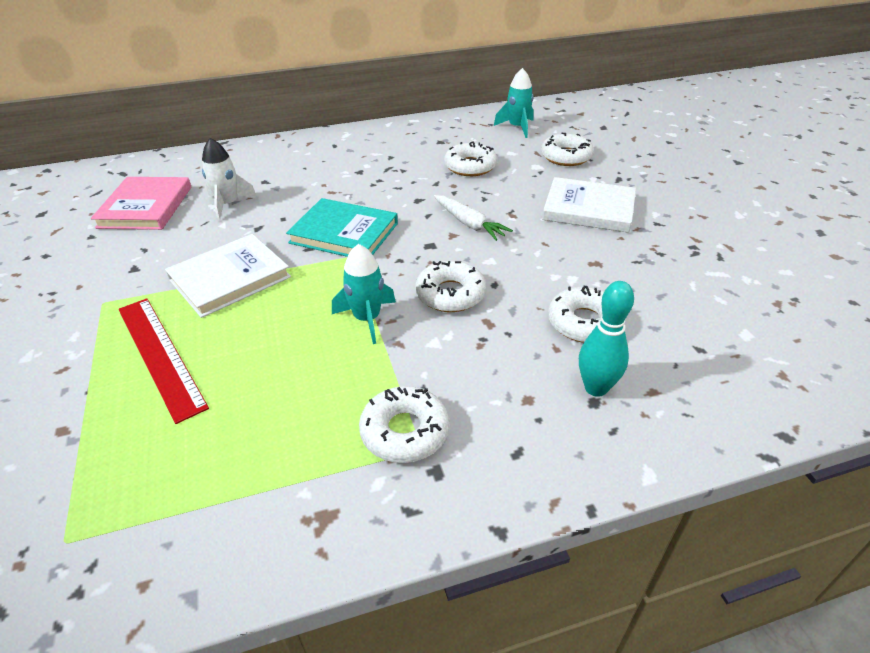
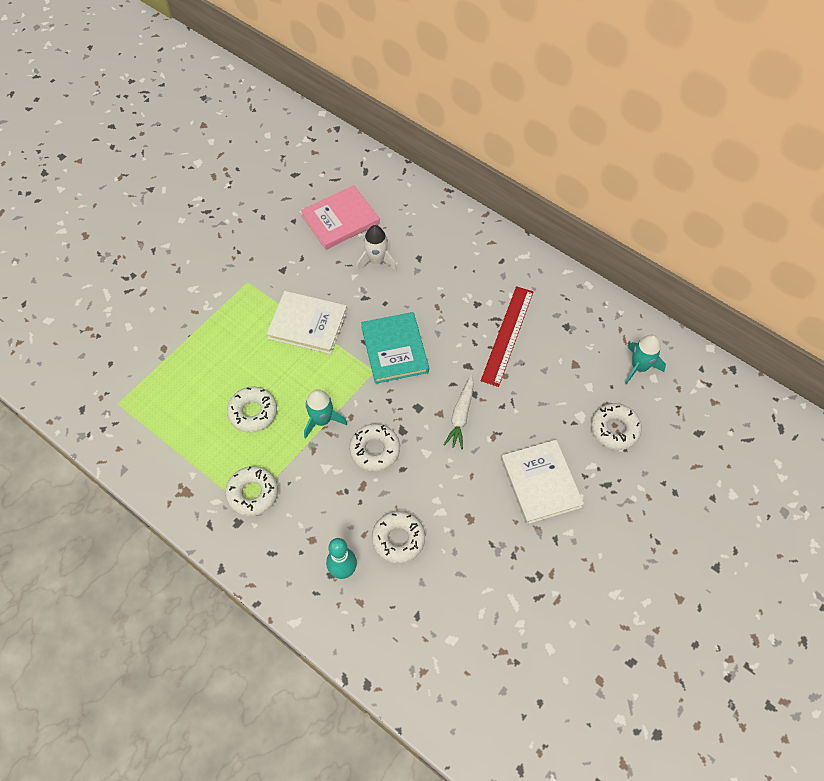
camera: 55 degrees right, 20 degrees up
(160, 355) = (230, 344): red ruler -> red ruler (507, 335)
(470, 166) = (542, 370): white donut -> white donut (253, 412)

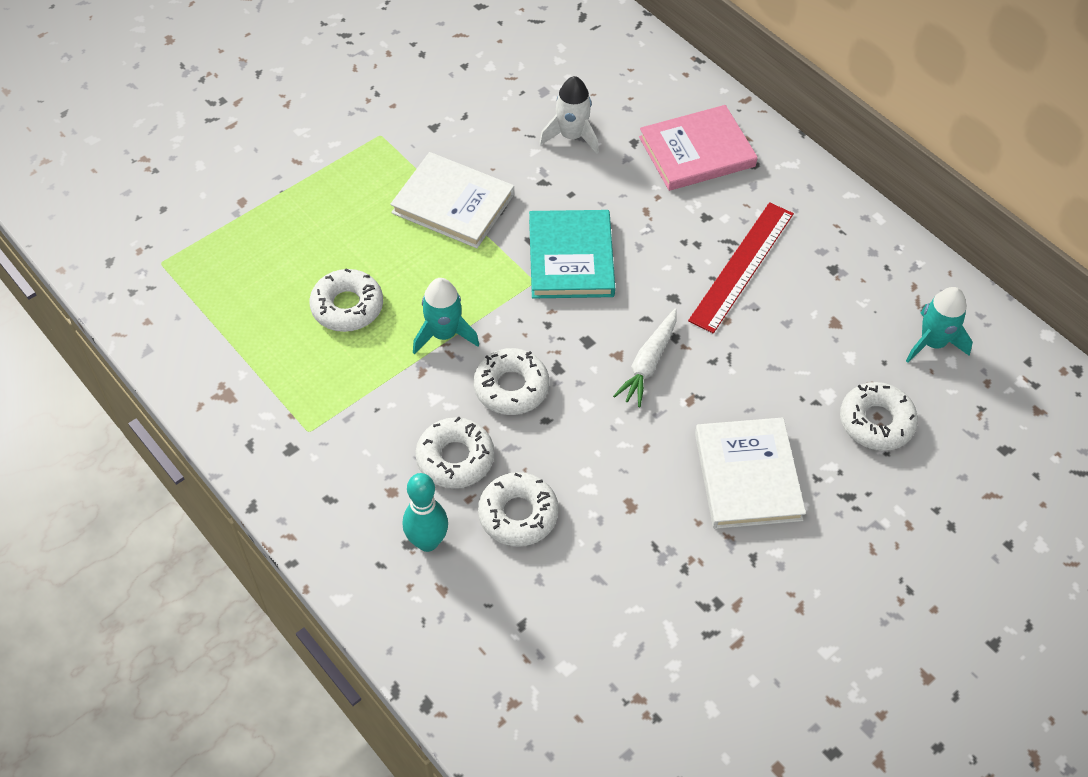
camera: 10 degrees right, 5 degrees down
(253, 493) = (321, 414): white donut -> white donut (455, 458)
(340, 220) = (532, 74): pink book -> pink book (697, 152)

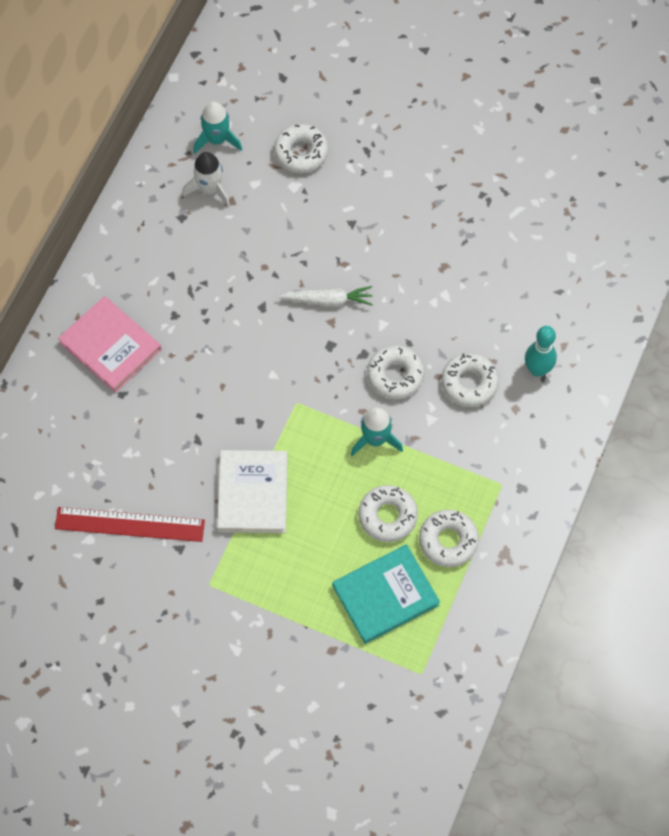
camera: 115 degrees left, 10 degrees up
(518, 514) = (488, 327): white donut -> white donut (448, 541)
(571, 136) = (138, 441): white rocket -> white rocket (210, 189)
(571, 258) = (261, 388): turquoise book -> turquoise book (385, 595)
(742, 266) = (210, 275): red ruler -> red ruler (129, 524)
(747, 476) = (384, 210): white book -> none

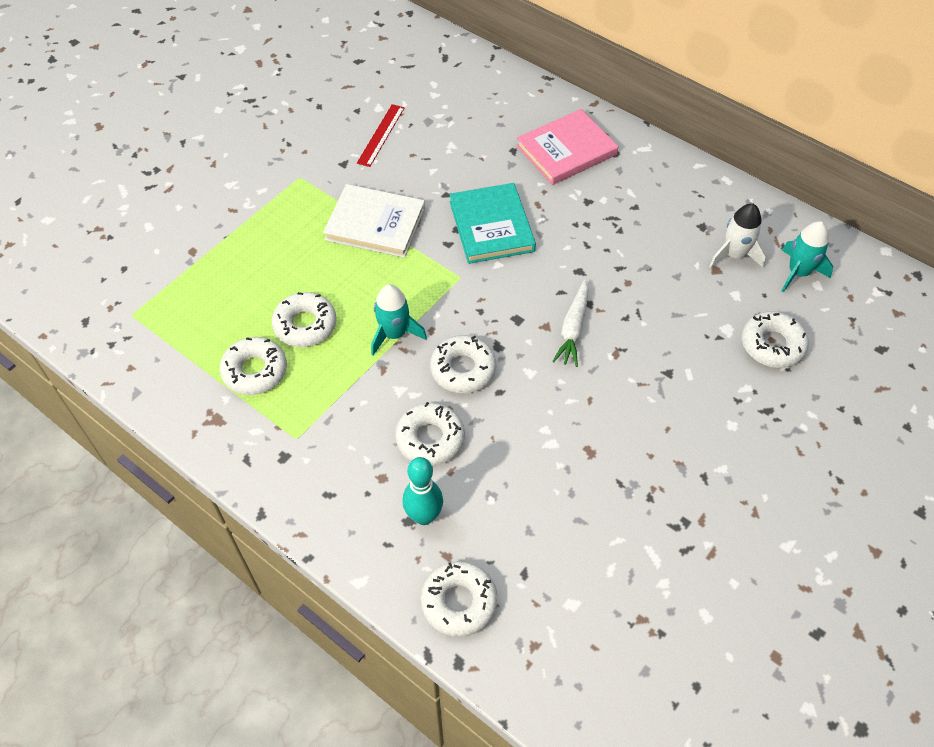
camera: 105 degrees right, 10 degrees down
(129, 524) = (381, 135): red ruler -> red ruler, size x0.65
(385, 595) = (224, 304): turquoise book -> turquoise book (491, 226)
(595, 329) = (459, 602): none -> white donut

